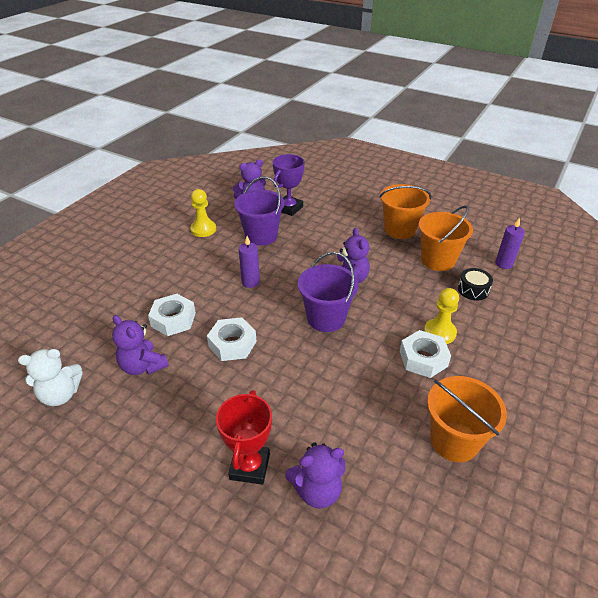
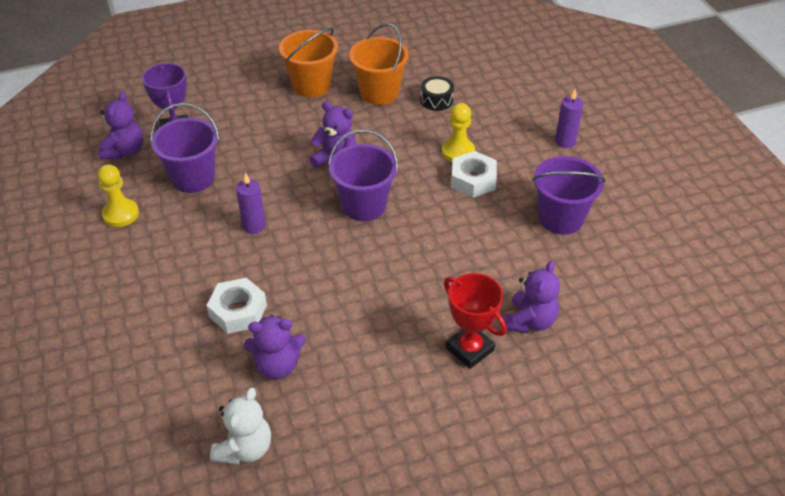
camera: 50 degrees left, 5 degrees up
(232, 344) = (322, 285): white nut -> none
(454, 441) = (561, 218): orange bucket -> purple bucket
(504, 264) = (430, 62): purple candle -> purple candle (565, 141)

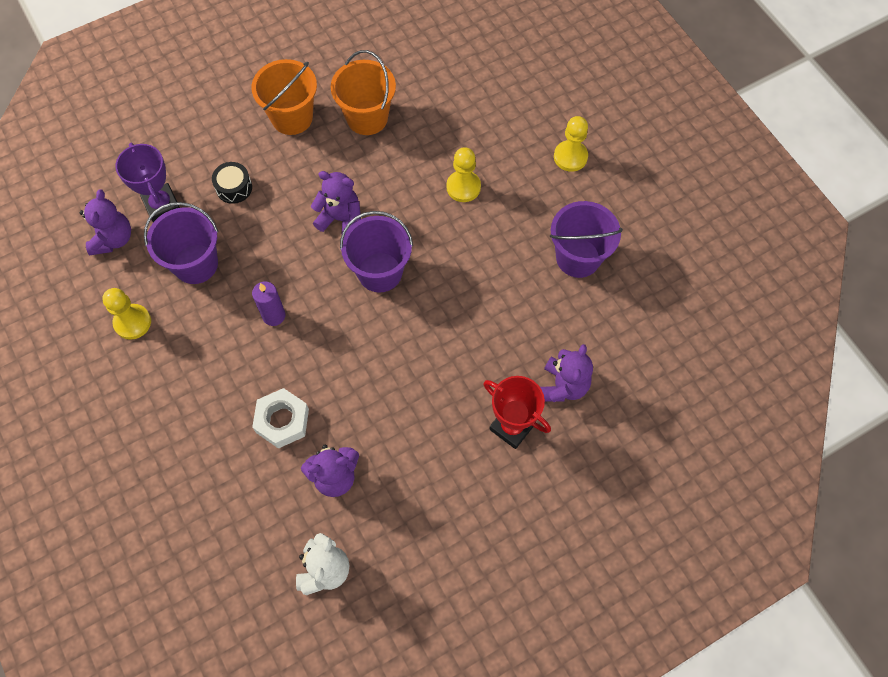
camera: 10 degrees left, 20 degrees up
(436, 100) = (430, 119): black drum -> black drum (234, 188)
(473, 180) = (484, 222): white nut -> none
(565, 141) = (570, 157): purple candle -> yellow pawn

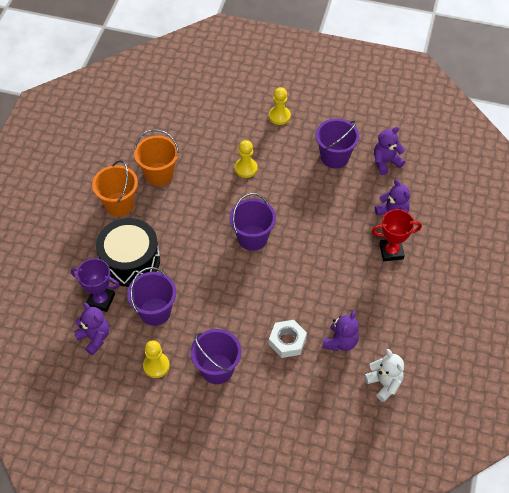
camera: 45 degrees left, 10 degrees down
(182, 382) = (217, 369): none -> purple bucket
(234, 188) = (130, 260): black drum -> black drum, size x2.33
(274, 315) = (225, 300): purple candle -> none
(340, 219) = (203, 230): purple teddy bear -> purple teddy bear (386, 162)

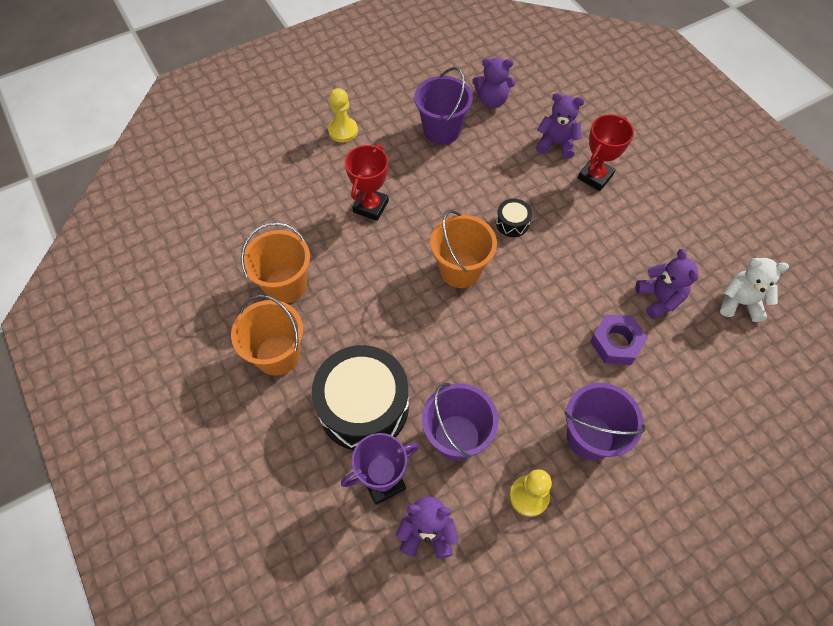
camera: 45 degrees left, 5 degrees up
(246, 168) = (370, 206): yellow pawn -> red trophy
(252, 238) = (460, 270): purple bucket -> orange bucket
(287, 341) = (616, 343): white nut -> purple nut
(310, 237) = (512, 223): none -> black drum
(386, 162) = (492, 100): purple teddy bear -> purple teddy bear turned 105 degrees counterclockwise

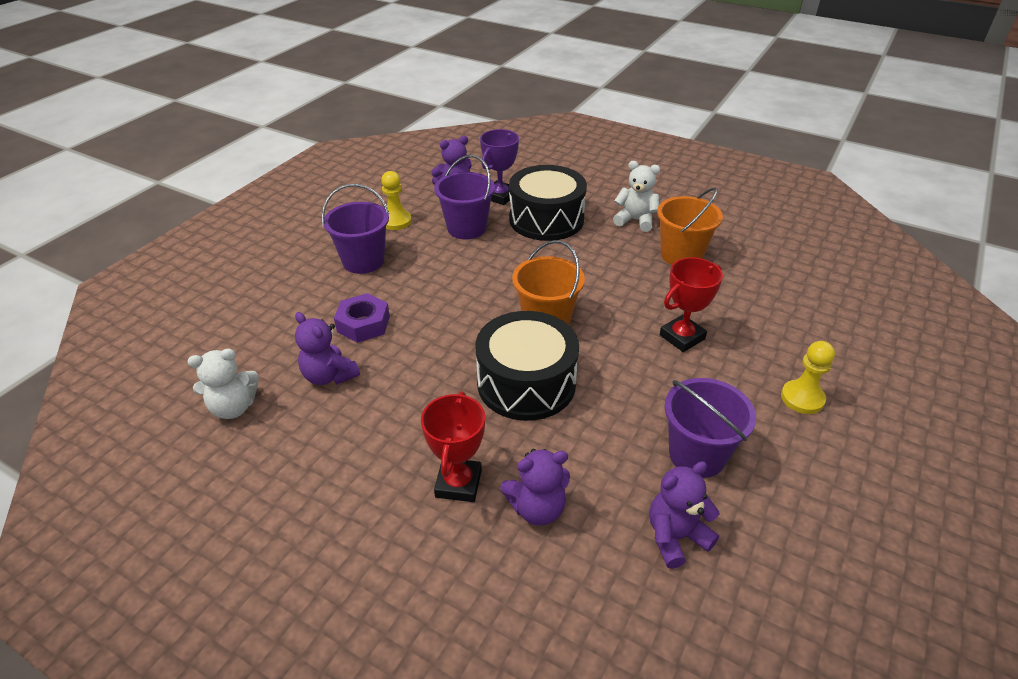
camera: 150 degrees right, 20 degrees down
(277, 355) = (635, 220): orange bucket -> white teddy bear
(370, 206) = (682, 337): red trophy -> red trophy turned 60 degrees clockwise
(512, 223) = (526, 383): black drum -> black drum, size x2.33

